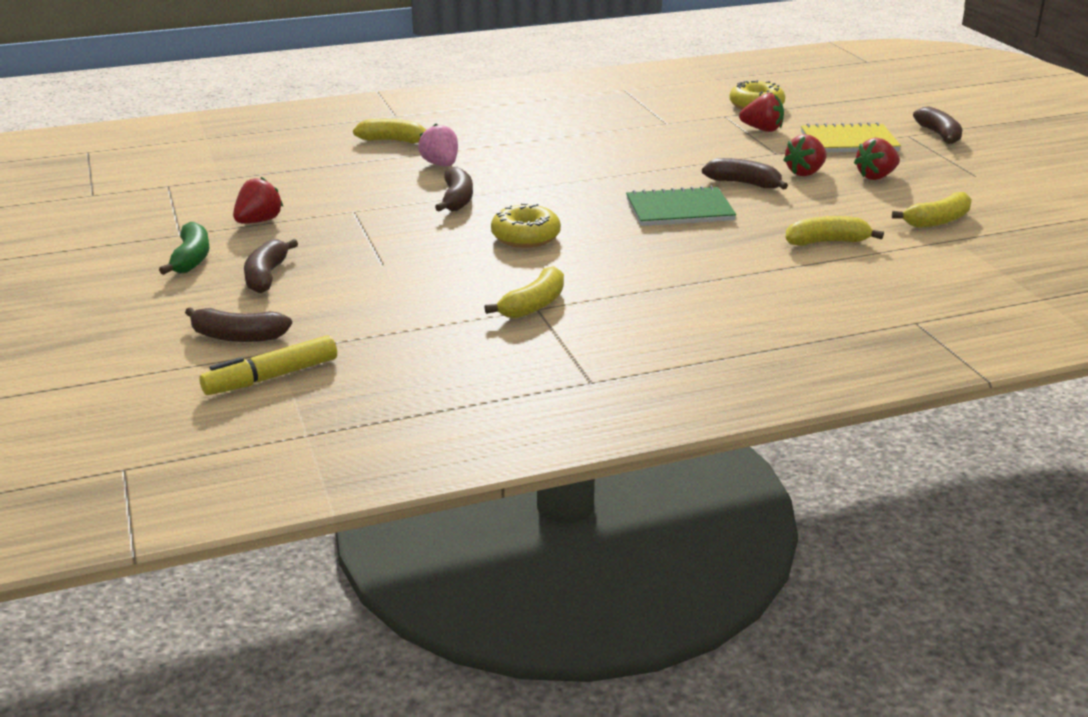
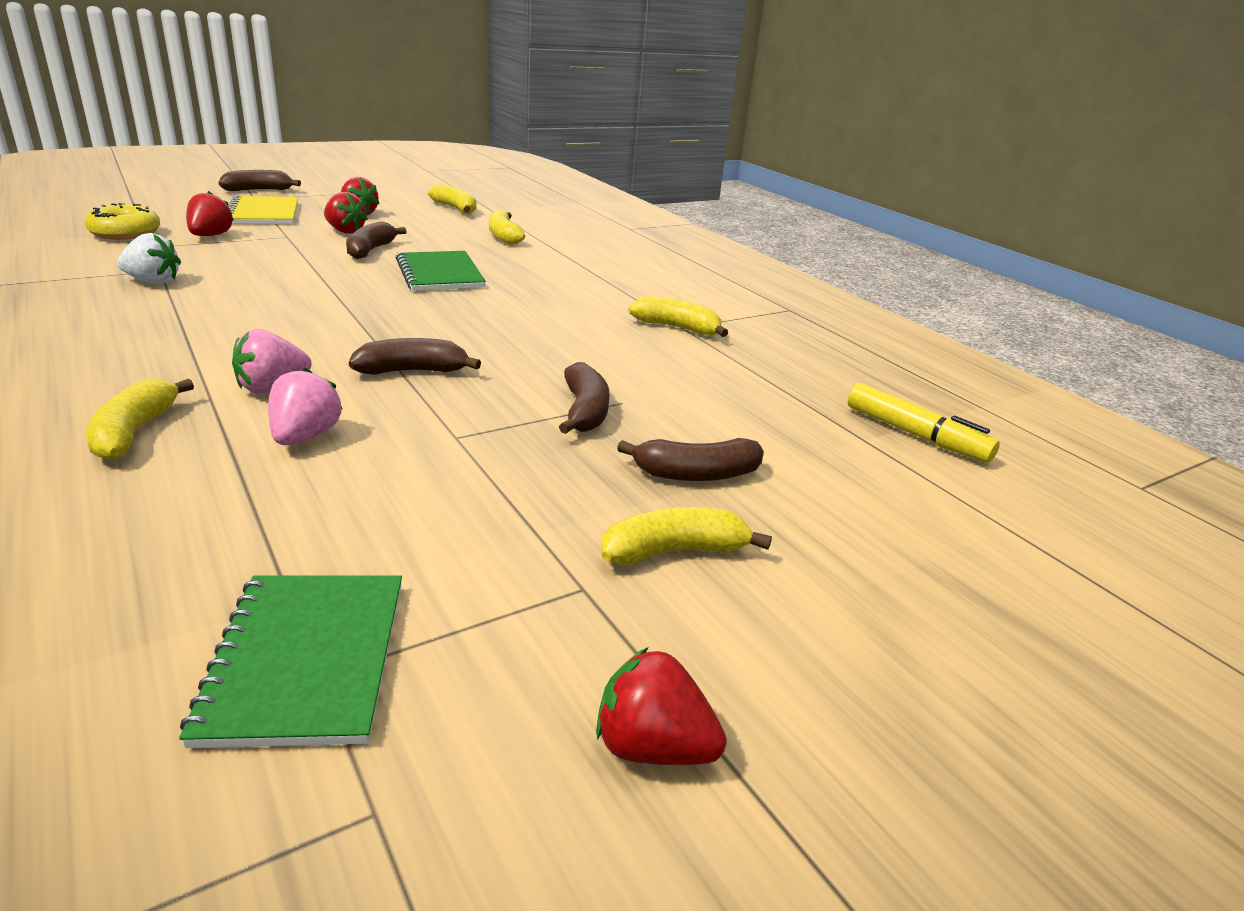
camera: 105 degrees left, 0 degrees up
(179, 182) = (306, 659): none -> green notebook
(191, 259) = (675, 551): green banana -> yellow banana
(237, 336) = (858, 468): brown banana -> brown banana (585, 411)
(259, 221) = (510, 512): red strawberry -> red strawberry (652, 747)
(371, 175) = (305, 437): none -> pink strawberry
(525, 237) = (522, 333): yellow donut -> none
(637, 123) = (153, 281): none -> white strawberry

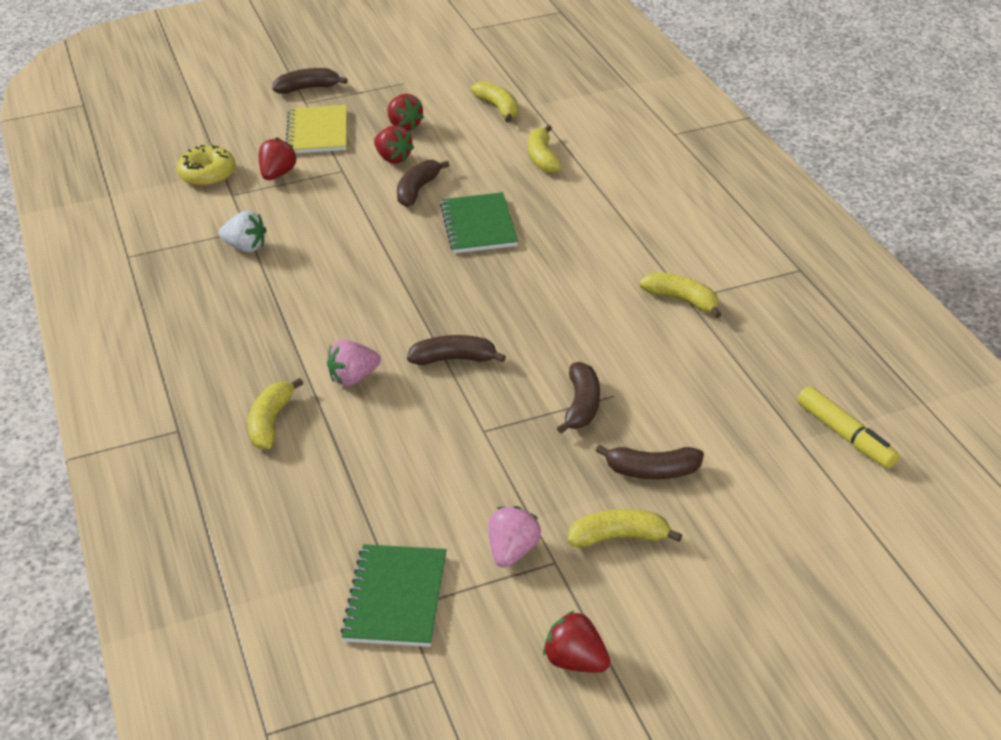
camera: 15 degrees right, 10 degrees up
(305, 437) = (381, 428): pink strawberry -> pink strawberry (512, 551)

